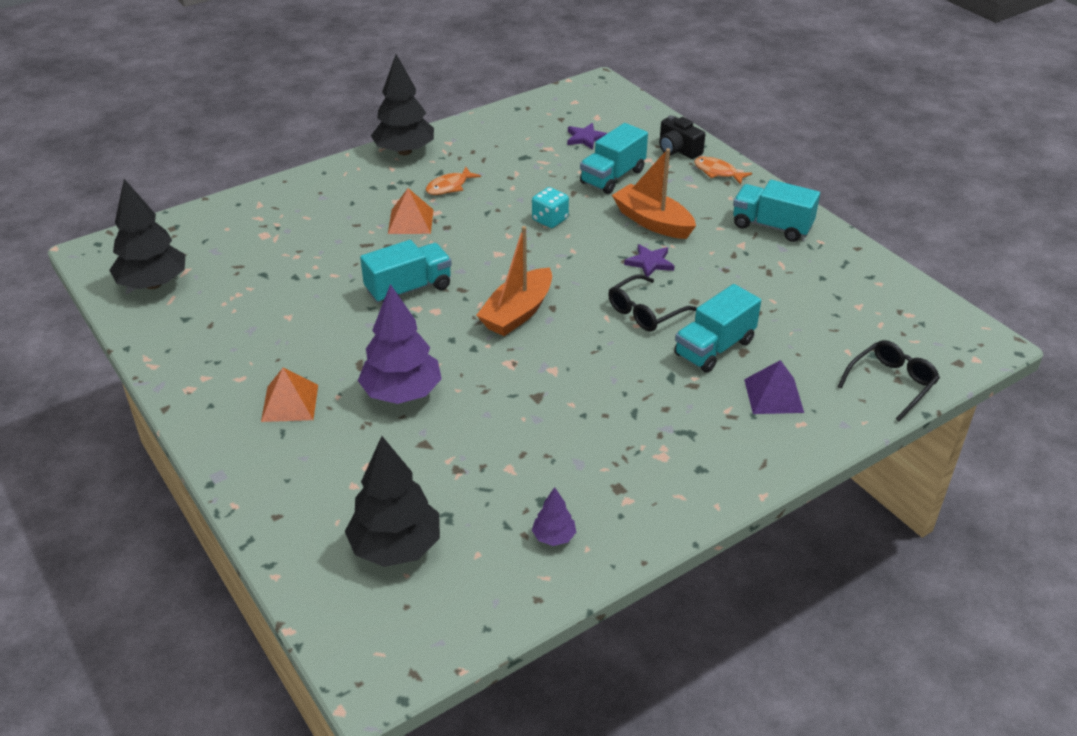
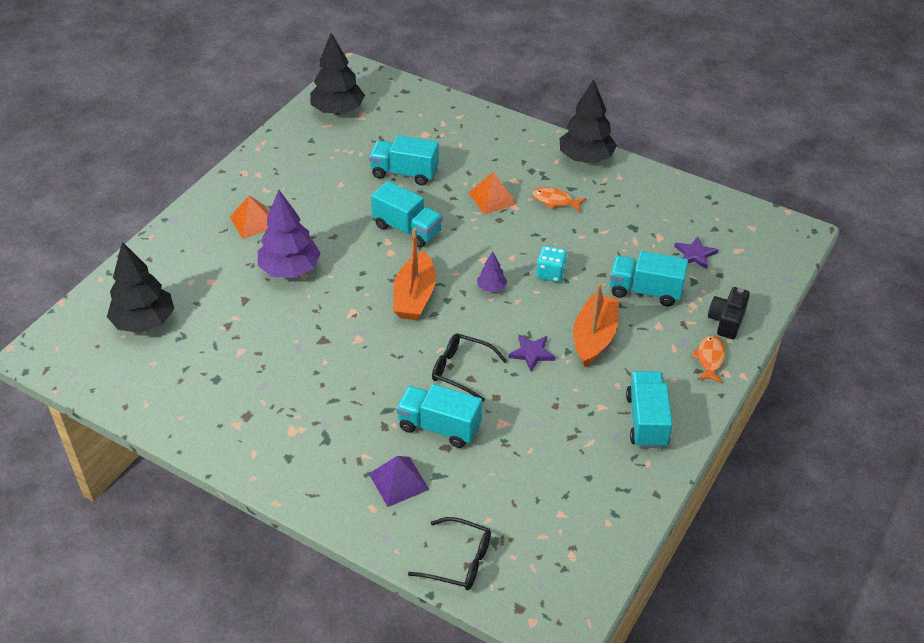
camera: 65 degrees right, 5 degrees up
(315, 266) = (404, 173): none -> turquoise truck
(517, 313) = (414, 296): orange boat -> orange boat turned 90 degrees counterclockwise
(554, 537) = (184, 396): purple tree -> purple tree (491, 288)

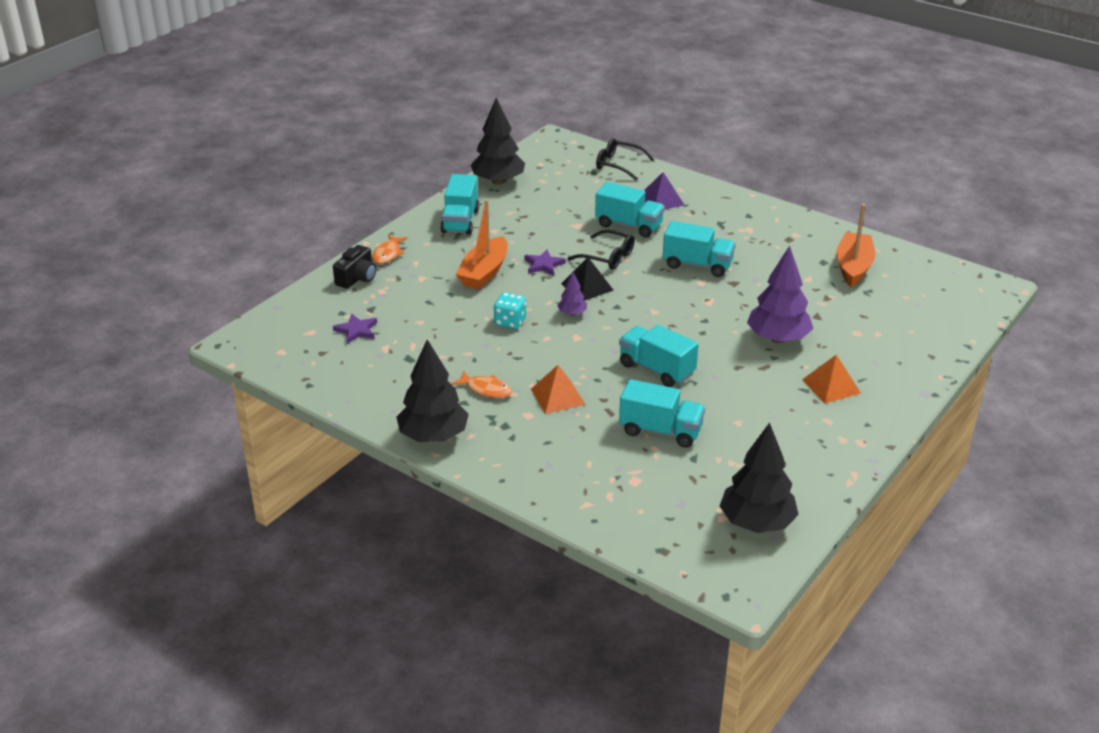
camera: 175 degrees left, 10 degrees down
(144, 322) = (908, 303): black tree -> black tree (498, 181)
(414, 296) = (648, 310): orange boat -> orange boat (853, 267)
(480, 324) = (587, 287): none -> black pyramid
(645, 291) = (422, 303): turquoise truck -> turquoise truck (697, 265)

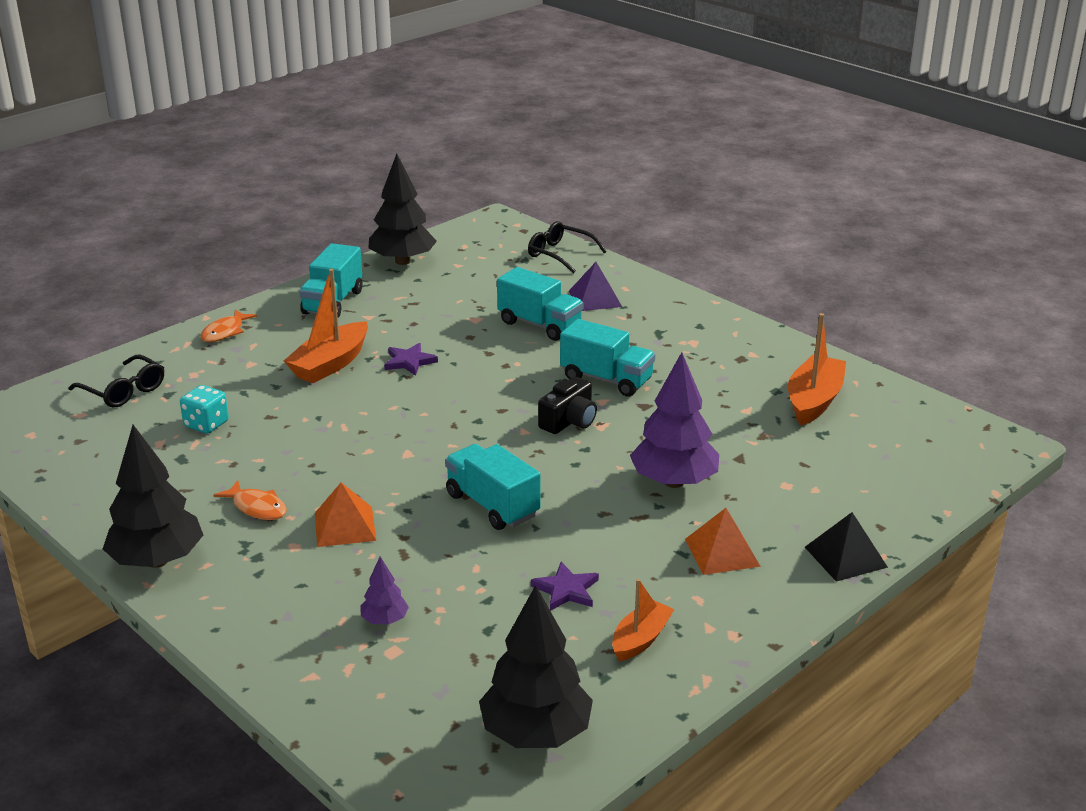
camera: 10 degrees right, 5 degrees down
(356, 330) = (136, 418): purple star -> purple star (566, 590)
(357, 278) = (172, 356): black camera -> black camera (569, 421)
(510, 322) = (332, 426): turquoise dice -> turquoise dice (206, 424)
(572, 313) = (416, 423): purple tree -> purple tree (385, 620)
(587, 287) = (451, 393): black pyramid -> black pyramid (845, 557)
(607, 257) = (494, 359): black glasses -> black glasses (123, 391)
(660, 431) = (460, 587): turquoise truck -> none
(800, 452) = (641, 639): none -> orange boat

